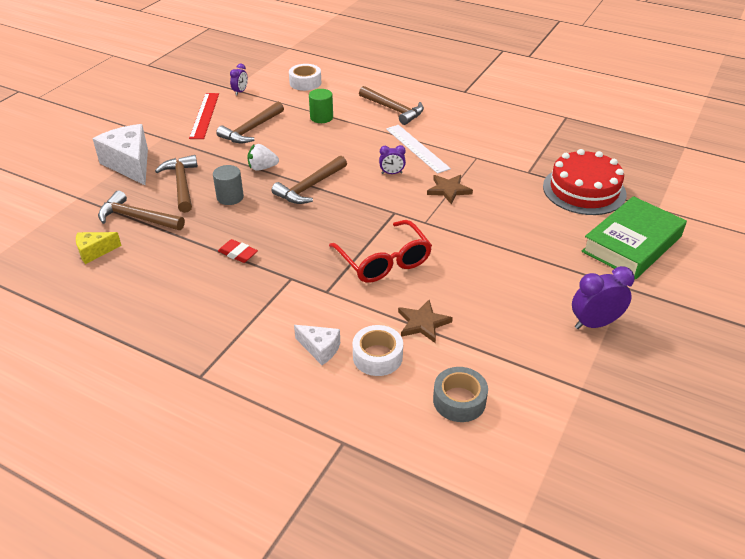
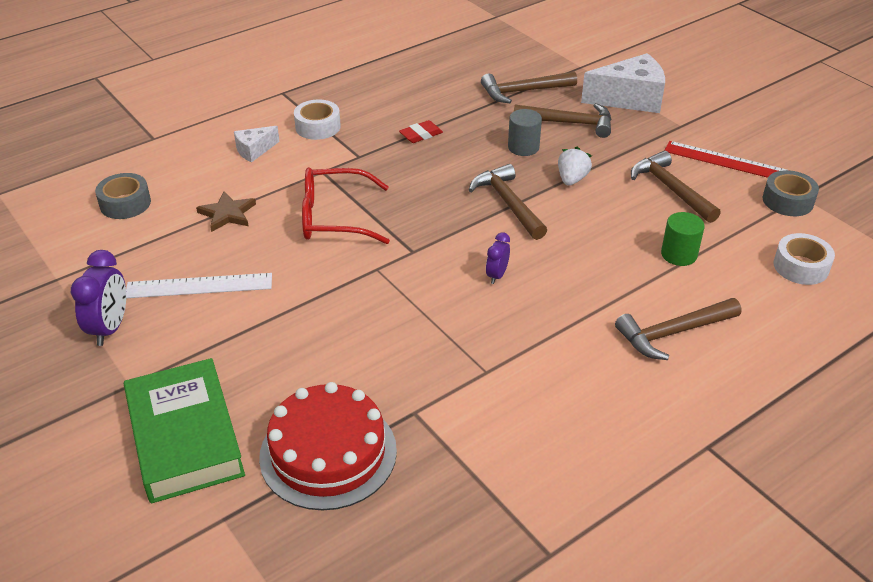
camera: 115 degrees right, 0 degrees up
(95, 252) = (483, 66): yellow cheese -> none
(137, 218) = (523, 91): brown hammer -> brown hammer turned 150 degrees counterclockwise
(240, 92) = (788, 201): purple clock -> grey tape
(377, 357) = (215, 176): white tape -> white tape (318, 127)
(417, 148) = (545, 319): white ruler -> white ruler (199, 286)
(448, 190) = (426, 312): brown star -> none

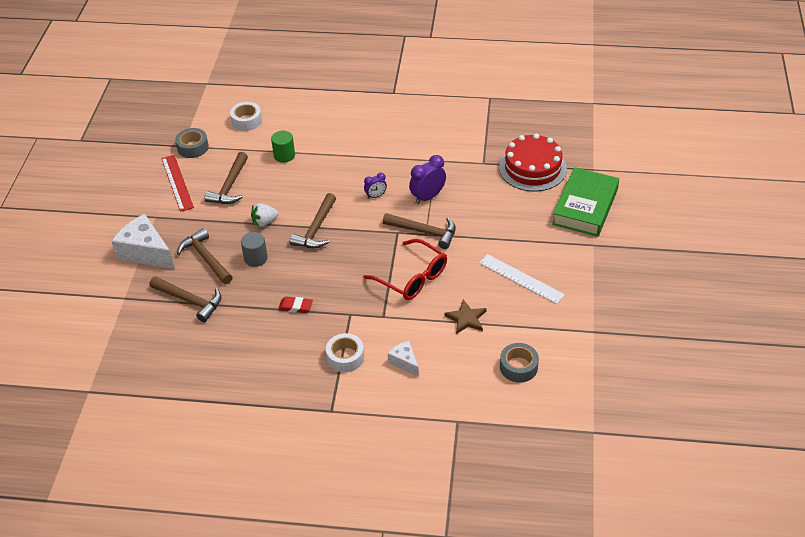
camera: 135 degrees left, 5 degrees up
(110, 328) = (583, 281): purple clock -> purple clock (428, 197)
(254, 150) = (404, 362): white cheese -> white cheese turned 135 degrees counterclockwise
(672, 333) = (342, 130): brown hammer -> brown hammer (424, 232)

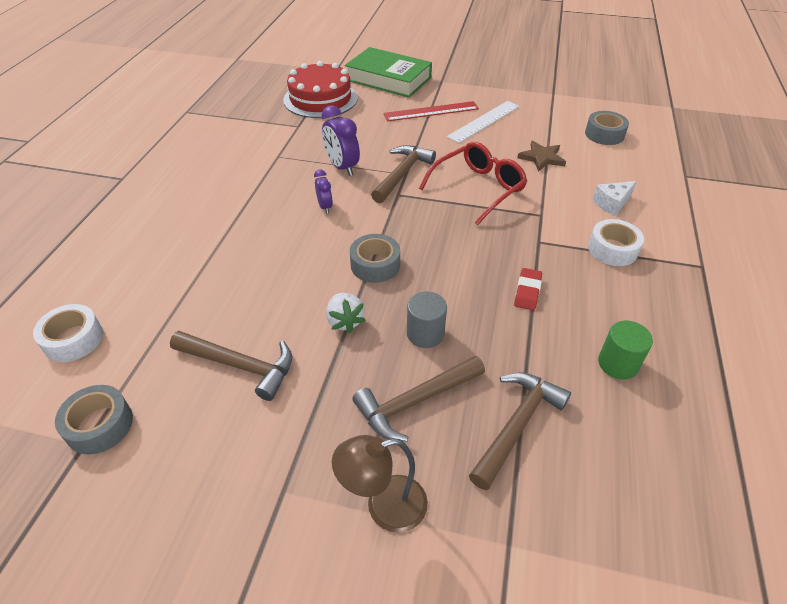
camera: 85 degrees left, 0 degrees up
(145, 252) = (384, 507): white cheese -> brown lamp
(177, 182) = (194, 452): red ruler -> red ruler (431, 111)
(284, 155) = (196, 293): green cylinder -> green cylinder (617, 364)
(316, 229) = (375, 265): brown hammer -> grey tape

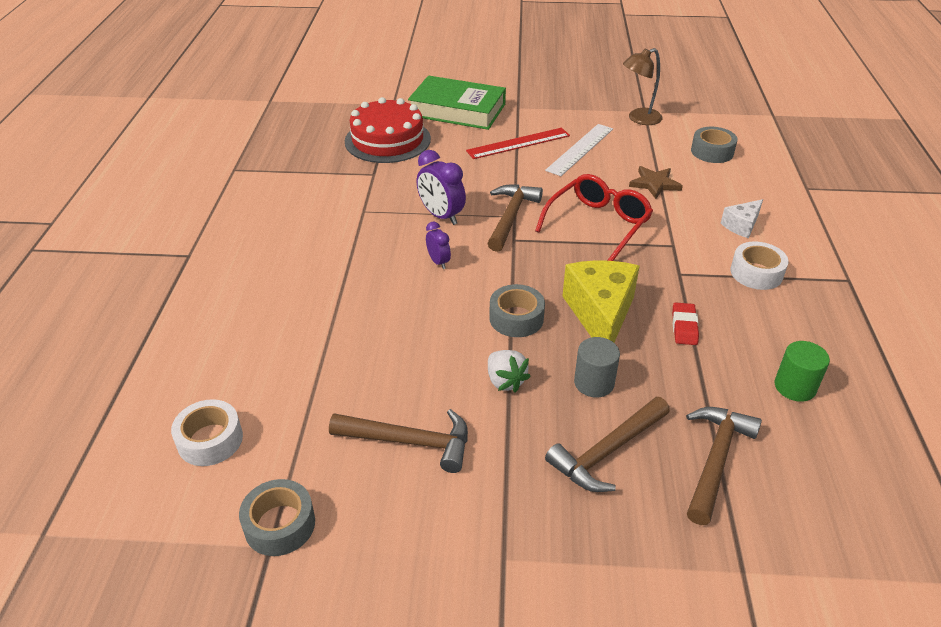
camera: 10 degrees left, 5 degrees down
(384, 507) = (611, 557): brown lamp -> brown lamp (639, 119)
(452, 270) = (600, 314): none -> yellow cheese

